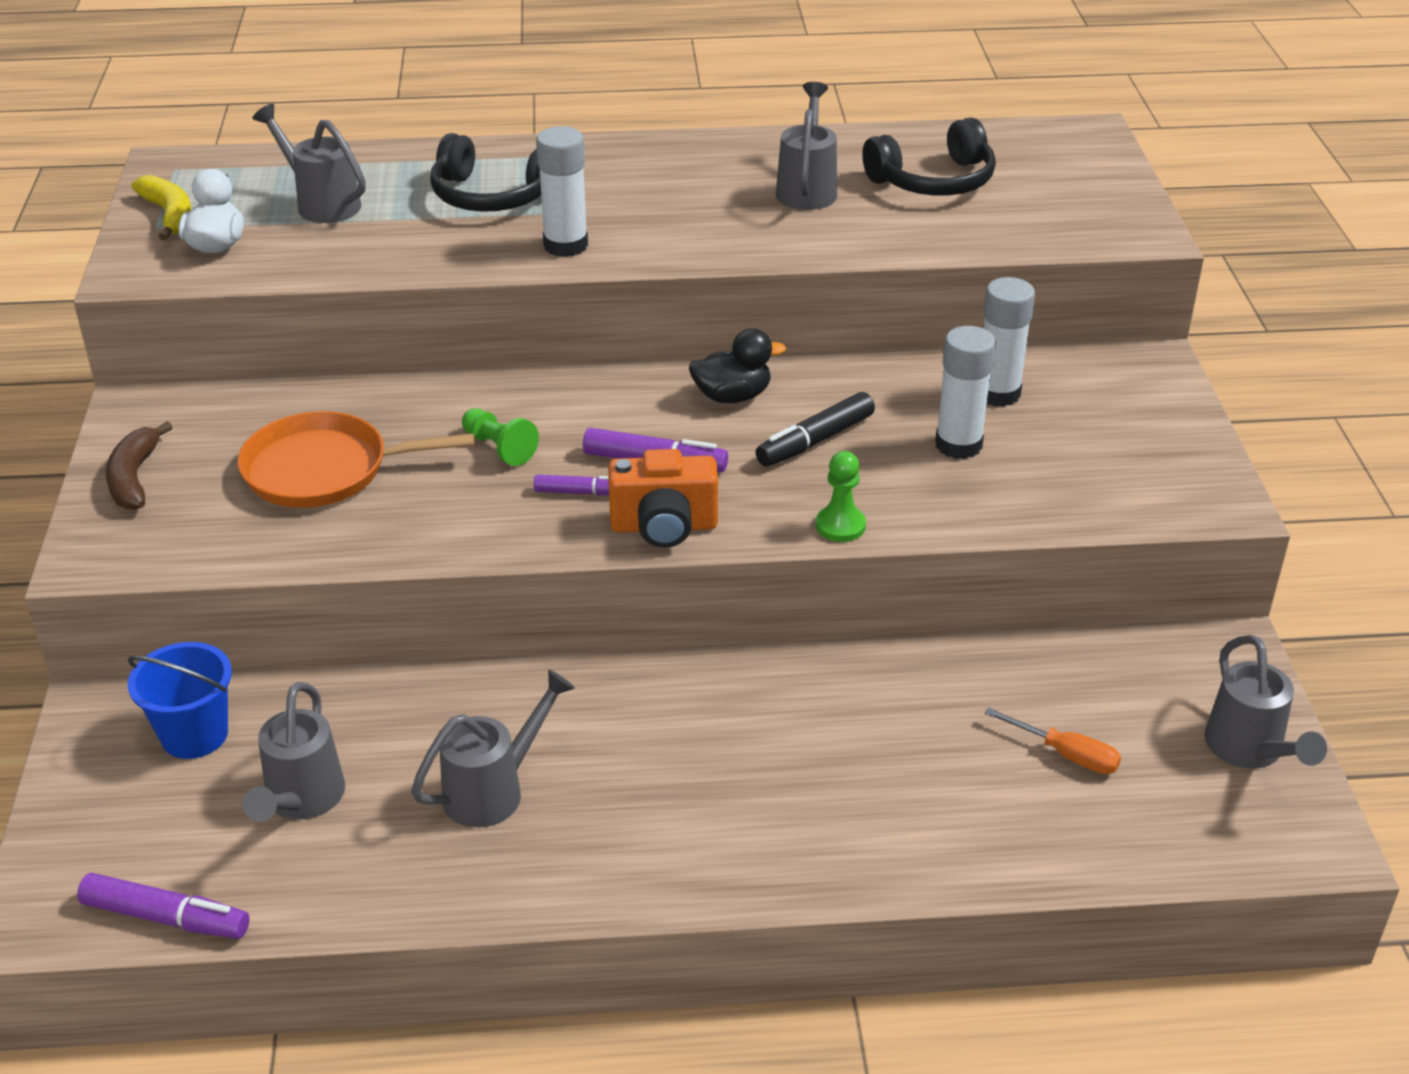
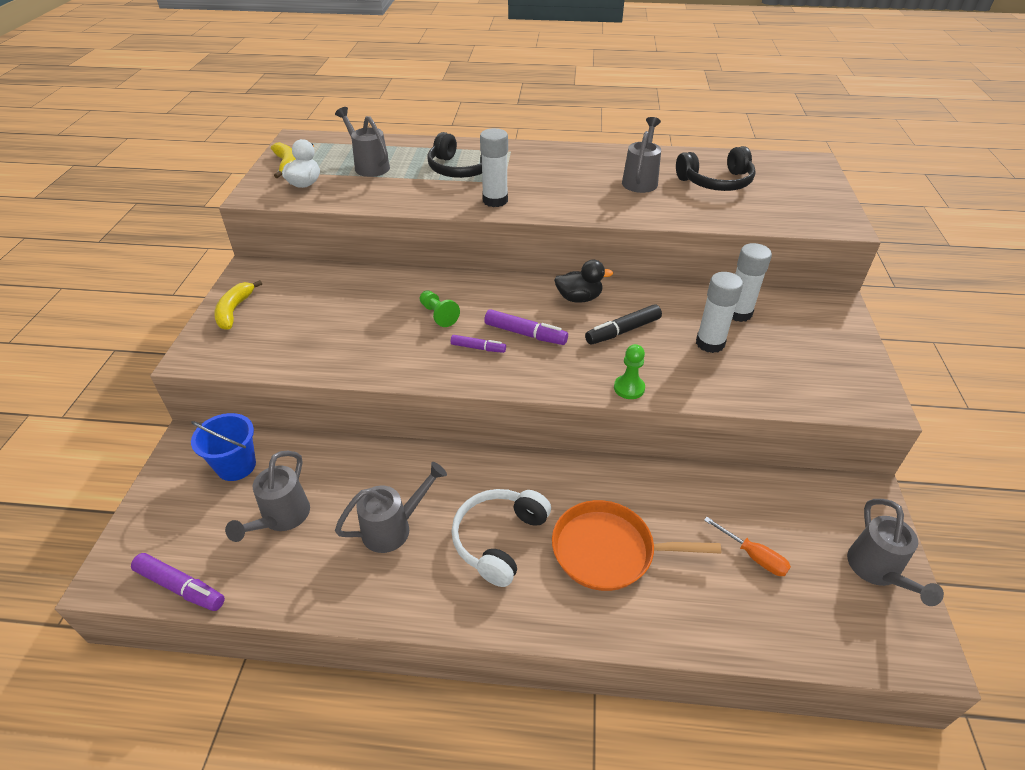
camera: 10 degrees right, 5 degrees up
(134, 478) = (234, 310): brown banana -> yellow banana
(324, 470) = (338, 317): orange pan -> orange pan (608, 550)
(664, 526) = (521, 375): orange camera -> none
(669, 784) = (499, 539): none -> white headphones

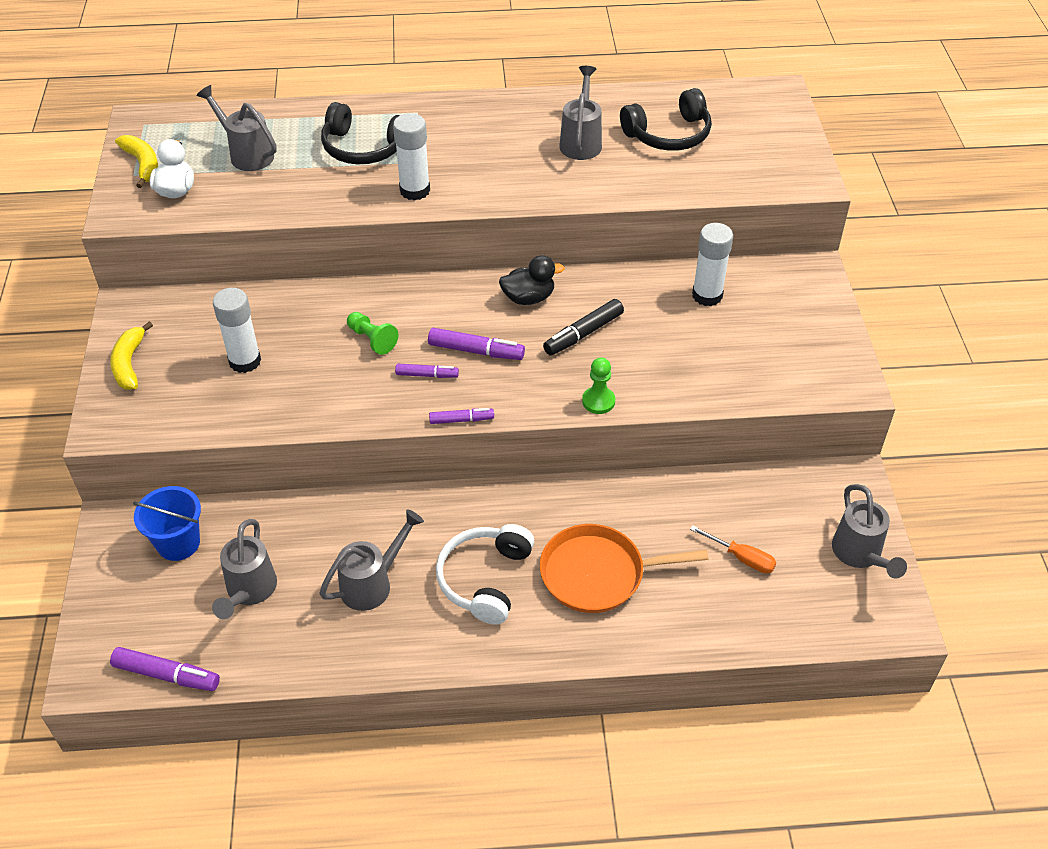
camera: 10 degrees left, 5 degrees up
(500, 388) = (461, 420): none -> purple marker
(710, 343) = (679, 337): white glue stick -> white glue stick (245, 361)

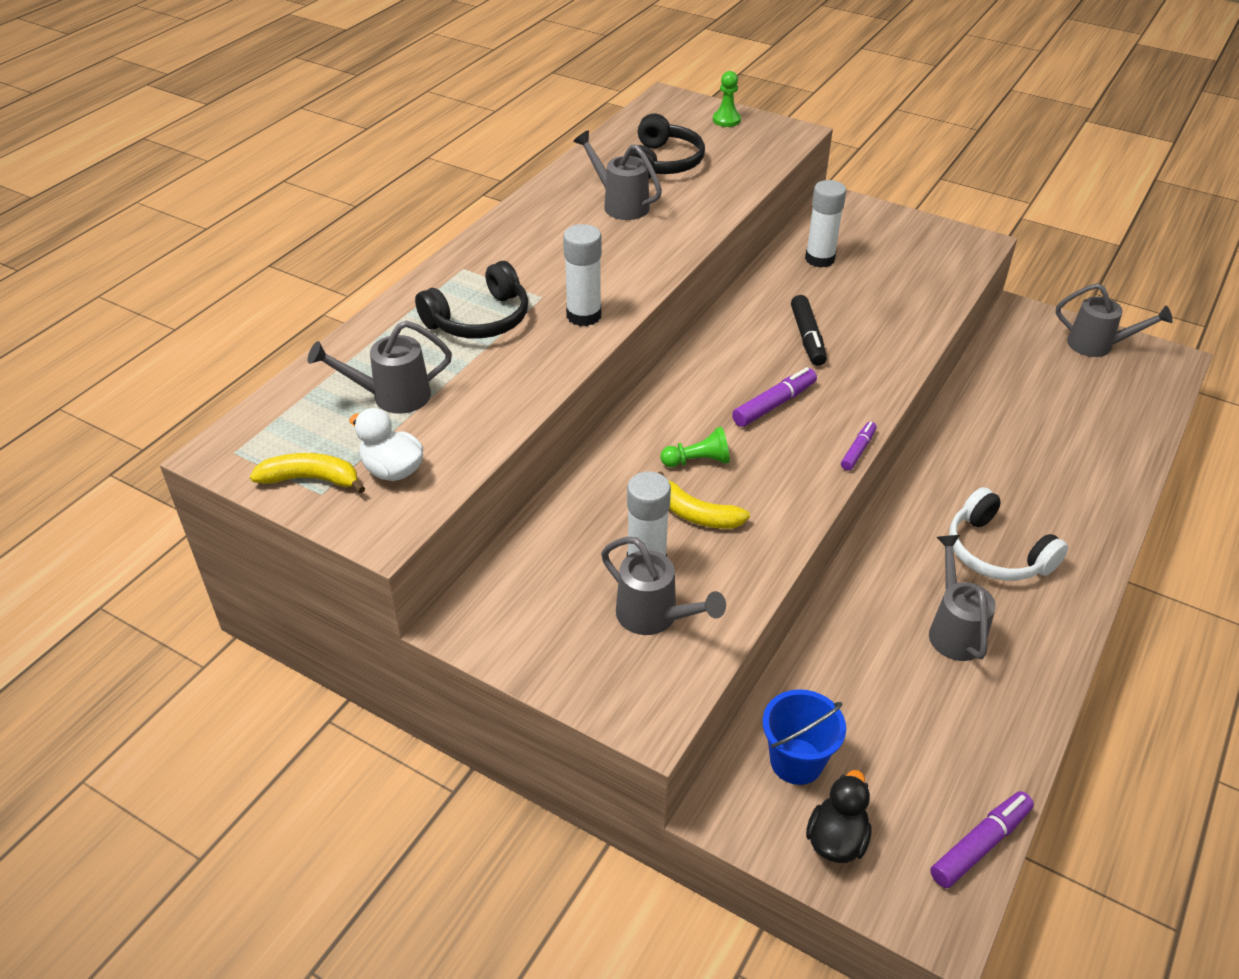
camera: 55 degrees left, 5 degrees down
(129, 363) = (563, 657): yellow banana -> yellow banana (696, 514)
(249, 591) = (905, 728): grey watering can -> grey watering can (654, 617)
(427, 375) = (779, 447): purple marker -> none
(528, 298) = (732, 346): black duck -> black duck (836, 839)
(598, 401) = (898, 365): green pawn -> green pawn (726, 120)
(598, 574) = (1032, 483): orange pan -> none
(741, 558) = (1064, 401): orange screwdriver -> none

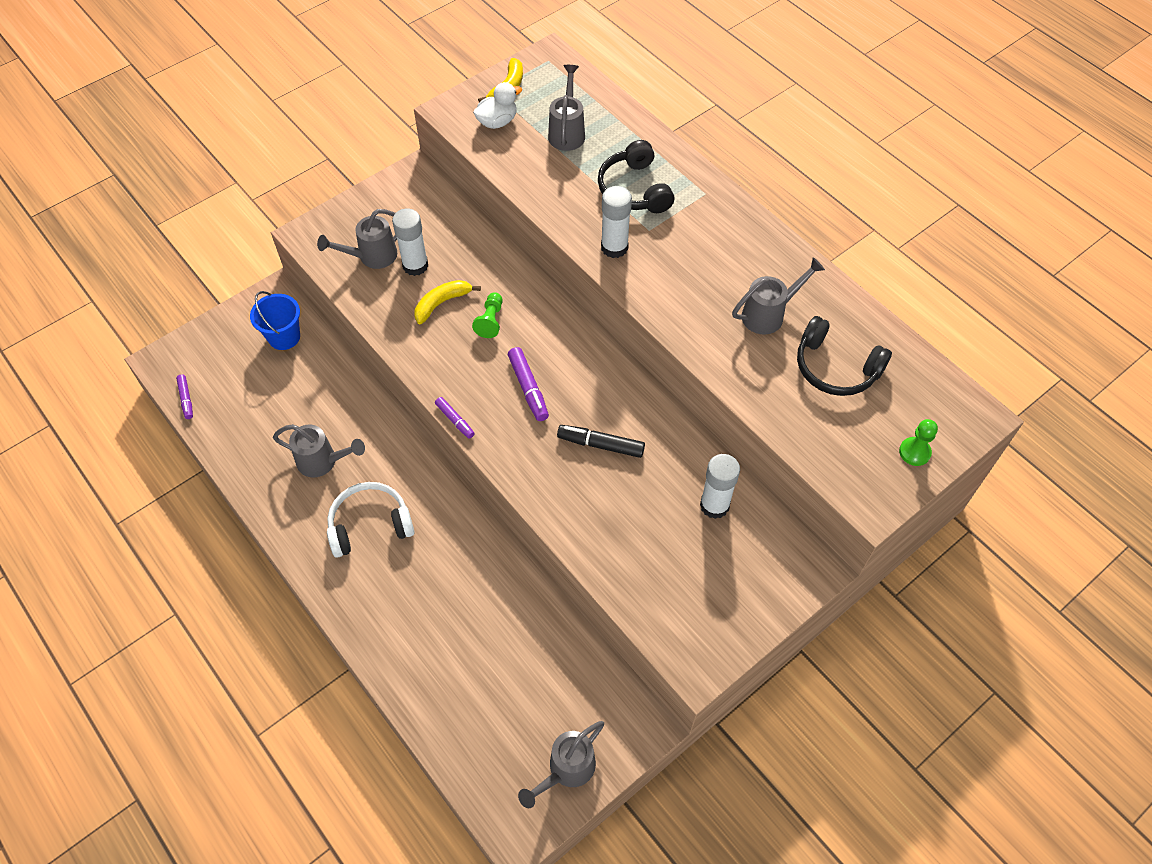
camera: 110 degrees right, 15 degrees up
(836, 839) = (230, 336): black duck -> none
(980, 845) = (186, 399): purple marker -> purple marker, size x0.63

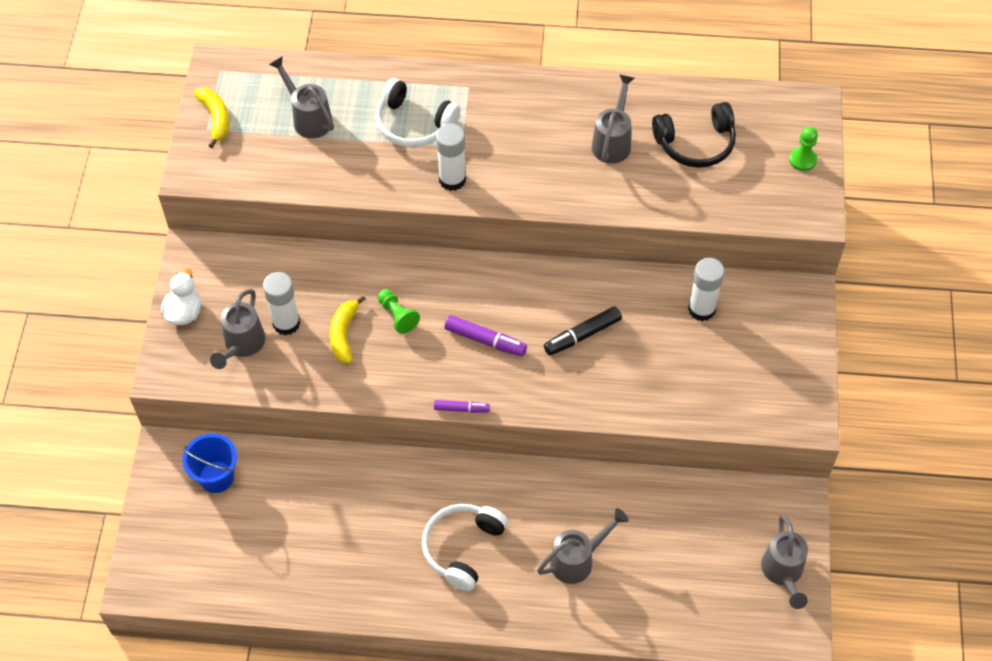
camera: 45 degrees left, 0 degrees up
(186, 399) = (198, 594): purple marker -> none
(322, 461) = (370, 538): grey watering can -> grey watering can (577, 560)
(497, 122) = (242, 152): white duck -> white duck (184, 312)
(634, 189) = (414, 124): black headphones -> white headphones

